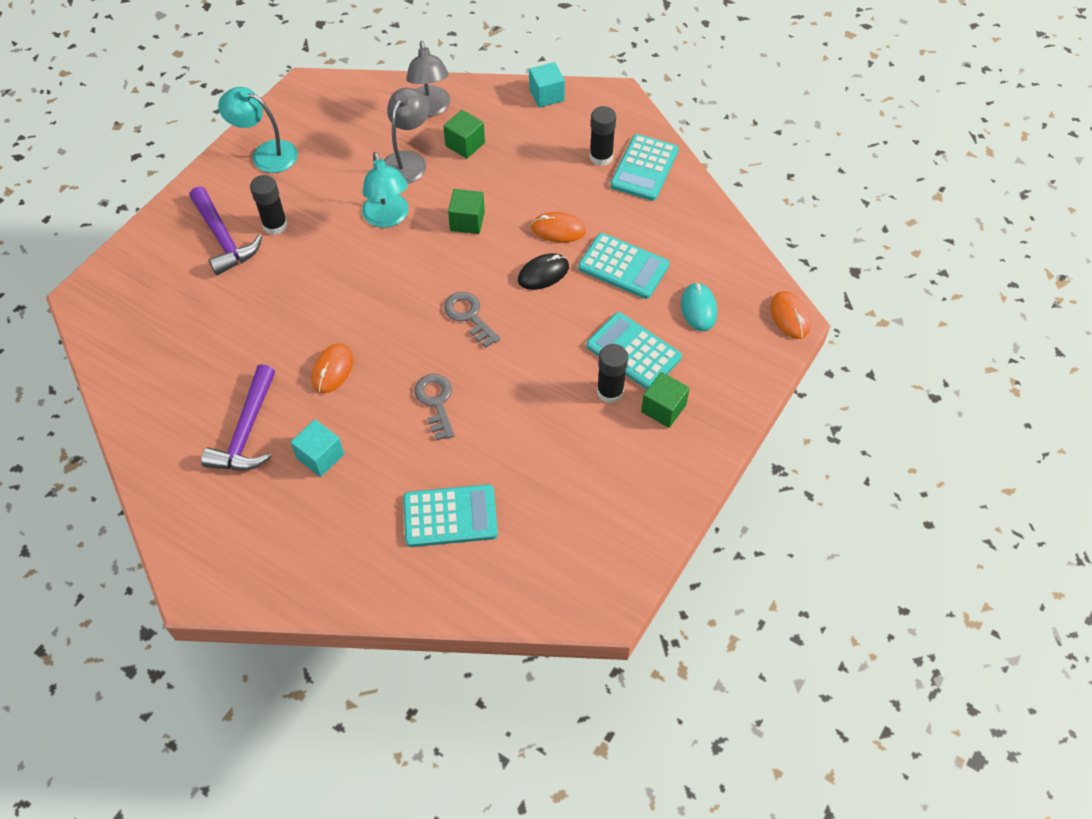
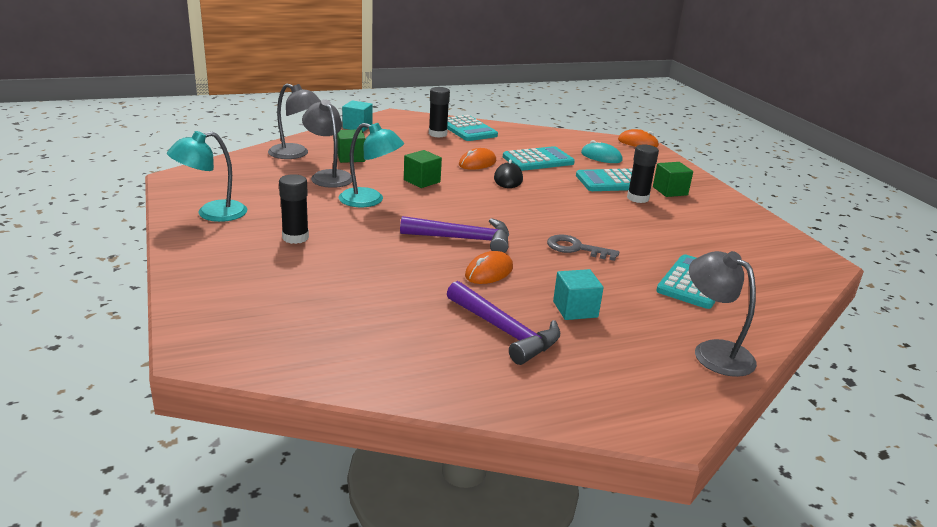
camera: 55 degrees left, 30 degrees down
(223, 239) = (267, 262): purple hammer -> purple hammer (464, 239)
(331, 577) = (713, 352): none -> grey lamp
(332, 370) = (489, 272): orange mouse -> orange mouse turned 75 degrees clockwise
(469, 316) = (510, 210): grey key -> none

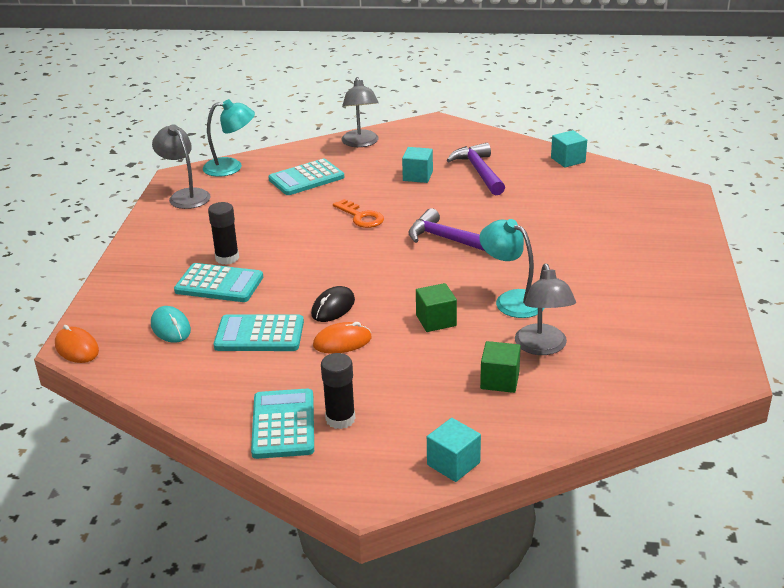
camera: 150 degrees left, 5 degrees up
(212, 213) = (682, 308): turquoise lamp -> turquoise lamp (231, 167)
(295, 154) = (573, 401): grey lamp -> grey lamp (185, 196)
(295, 237) = (602, 266): black glue stick -> none
(390, 380) = (568, 160): none -> turquoise cube
(489, 272) = (454, 209): orange mouse -> none
(576, 248) = (361, 217): grey key -> orange key
(670, 191) = (177, 262): green cube -> none

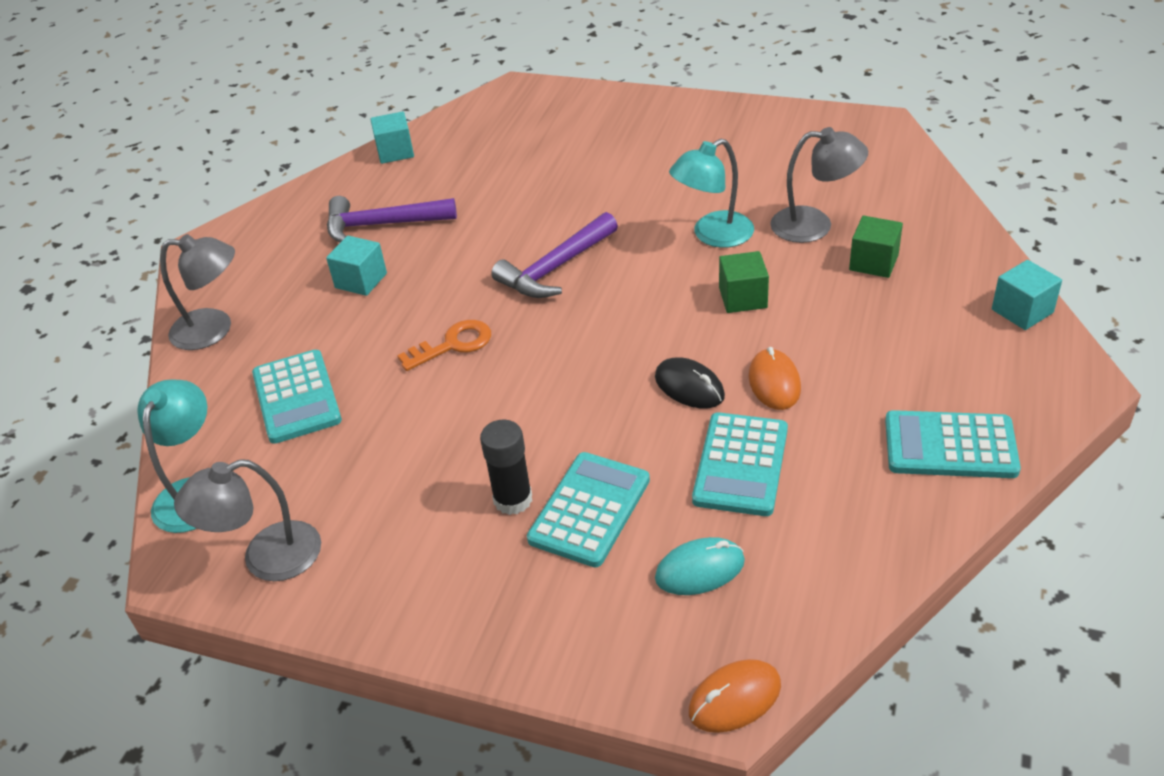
camera: 75 degrees left, 10 degrees up
(340, 419) = (940, 393): black glue stick -> none

